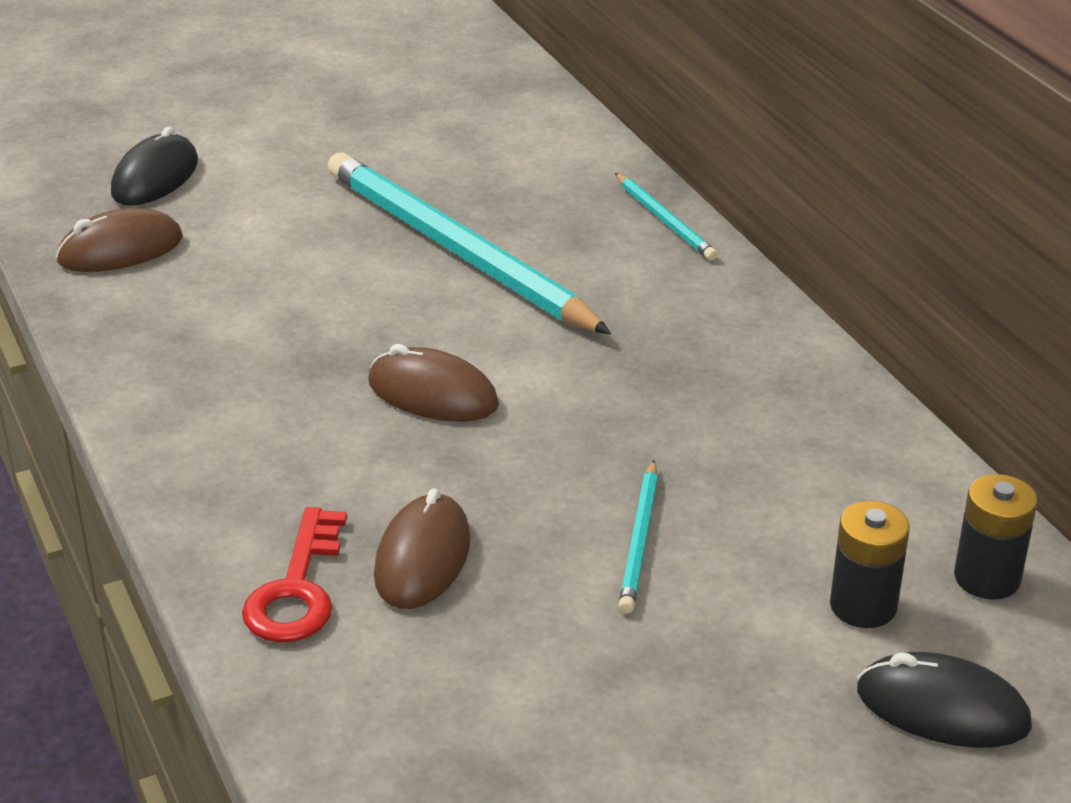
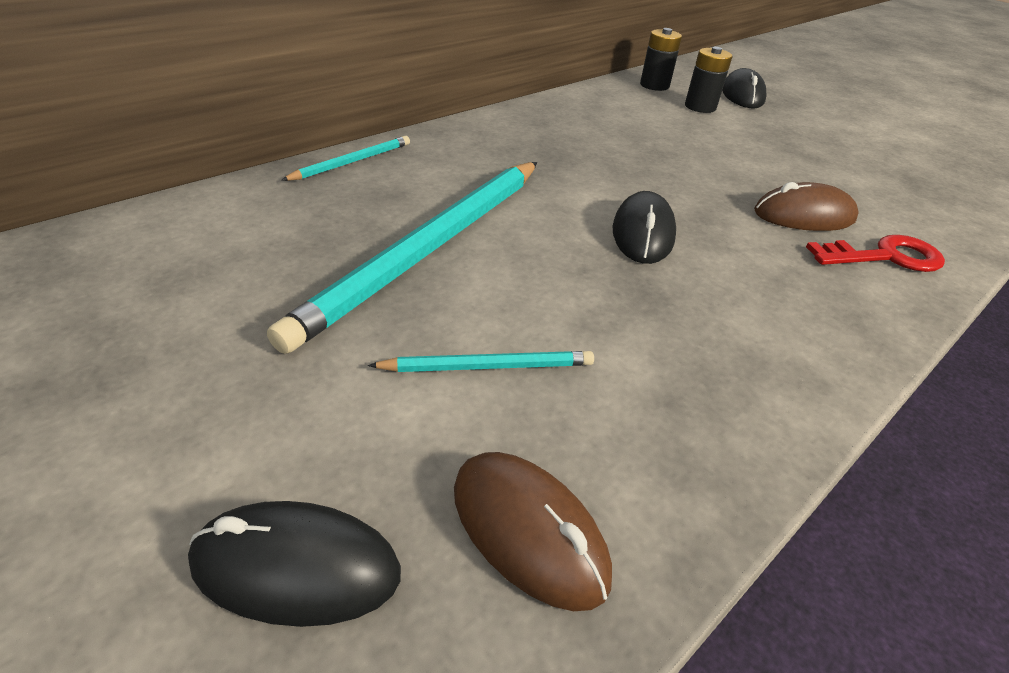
camera: 110 degrees left, 5 degrees up
(433, 394) = (642, 233): brown mouse -> black mouse
(640, 540) = (713, 154): turquoise pencil -> turquoise pencil (487, 366)

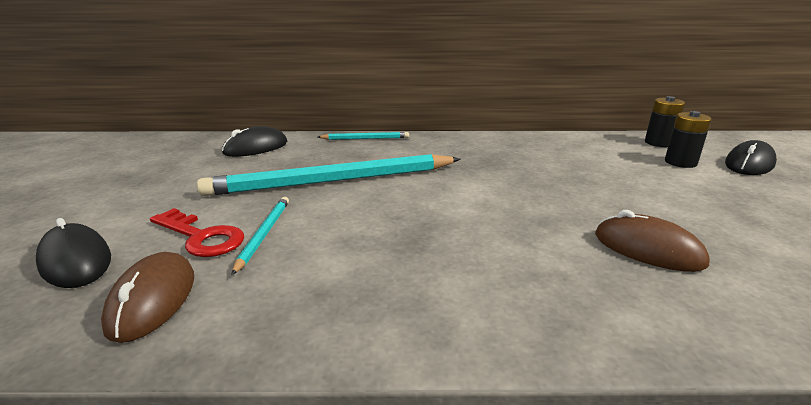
camera: 45 degrees right, 15 degrees down
(487, 366) = (263, 234): turquoise pencil -> turquoise pencil turned 120 degrees counterclockwise
(642, 233) = (473, 214): black mouse -> black mouse (256, 148)
(885, 257) = (689, 304): red key -> red key (201, 237)

